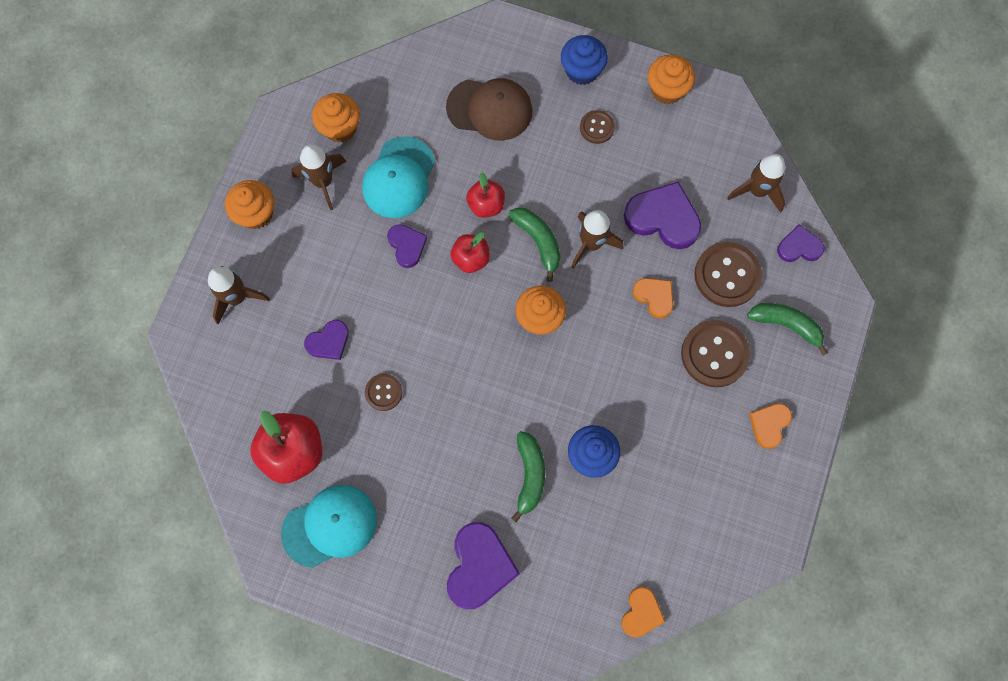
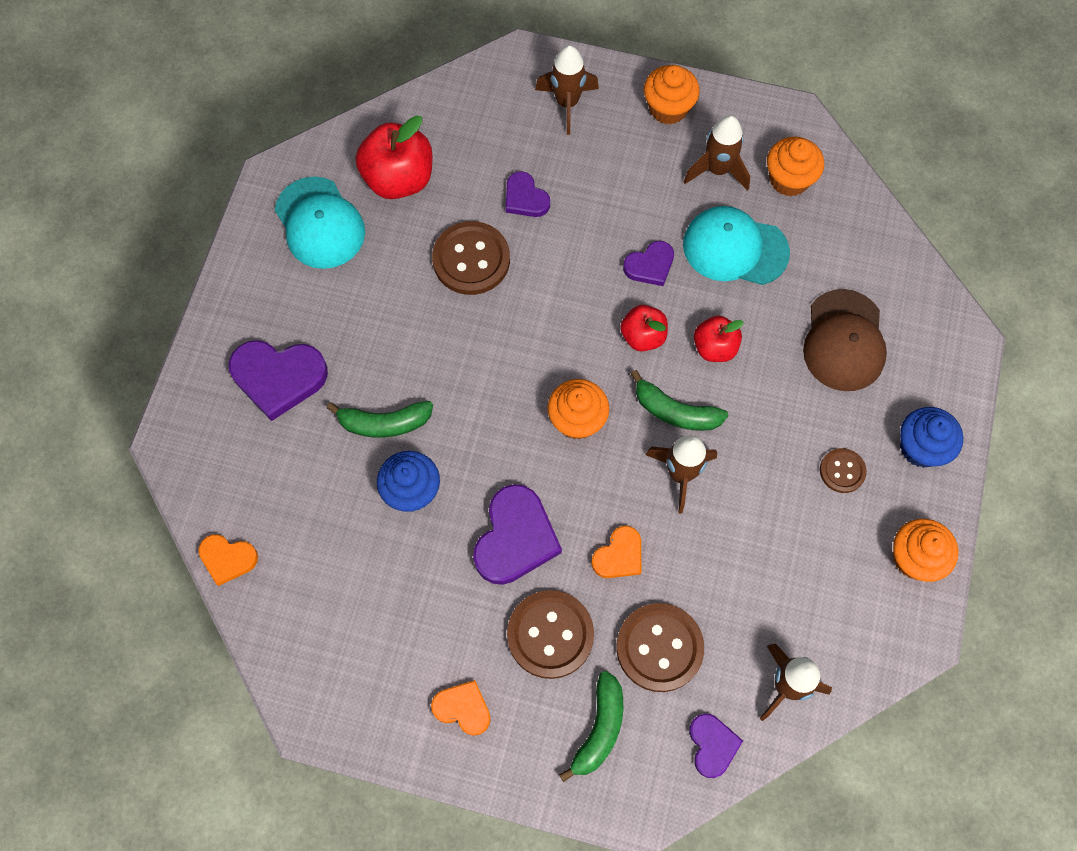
camera: 85 degrees right, 5 degrees down
(383, 392) = (471, 260): brown button -> brown button, size x1.82
(538, 241) = (675, 411): green banana -> green banana turned 60 degrees clockwise
(663, 218) = (728, 561): purple heart -> purple heart (515, 538)

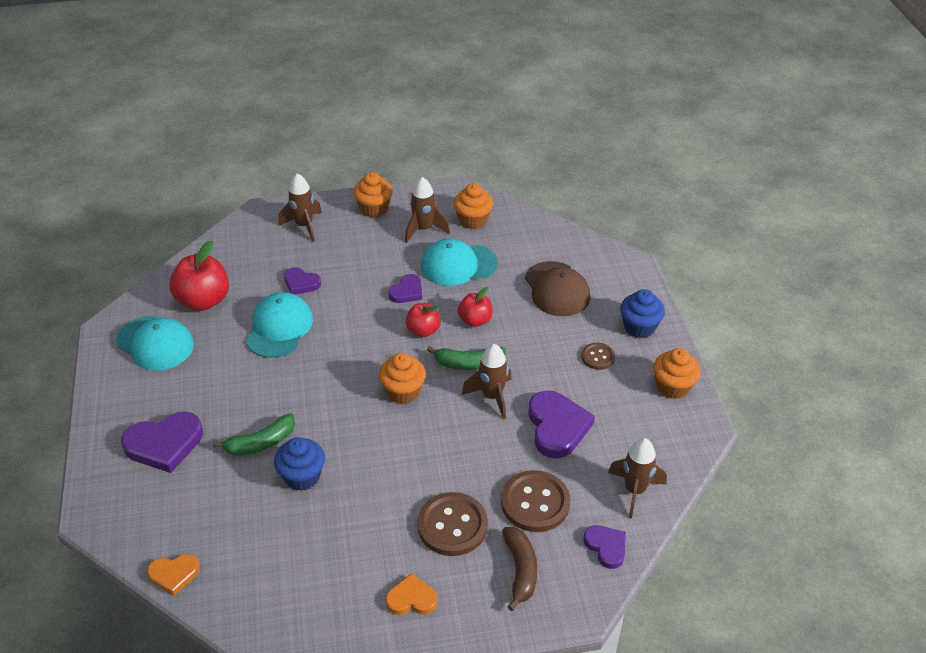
camera: 25 degrees left, 25 degrees down
(471, 260) = (279, 328): brown button -> turquoise cap
(515, 538) = (395, 476): purple heart -> purple heart (557, 427)
(599, 729) = (520, 570): green banana -> brown banana
(619, 555) = (476, 459): orange heart -> none

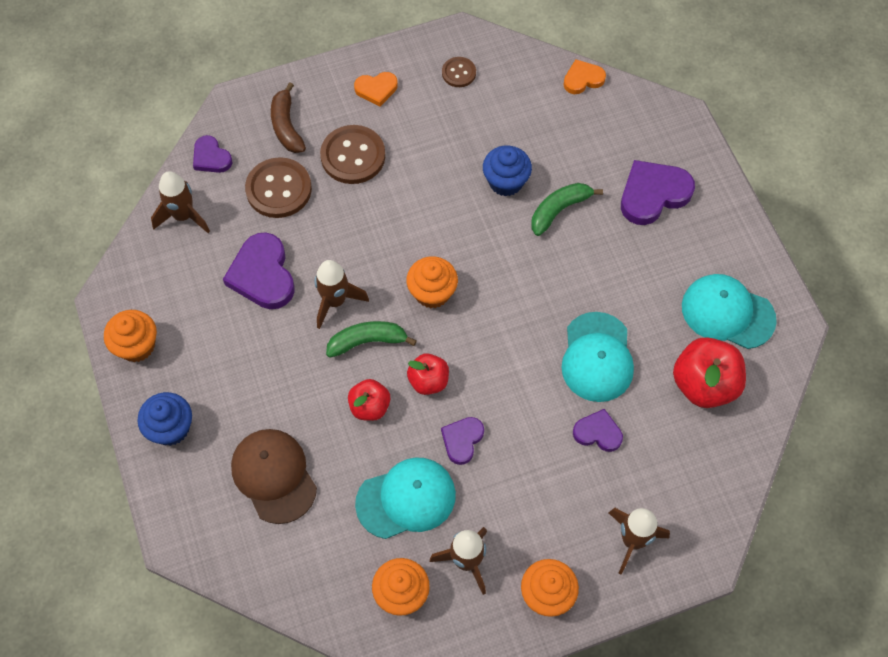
camera: 170 degrees right, 20 degrees up
(598, 357) = (220, 374): brown button -> brown button (458, 73)

